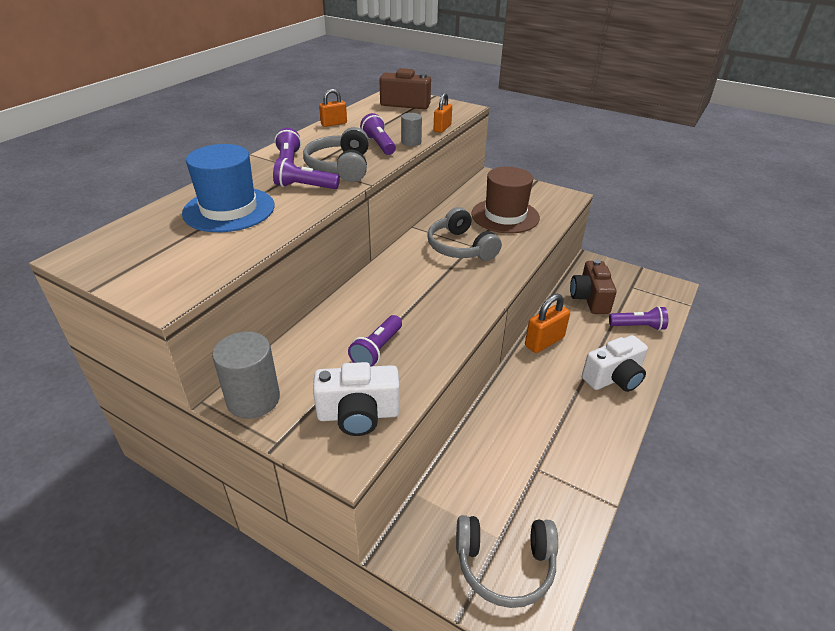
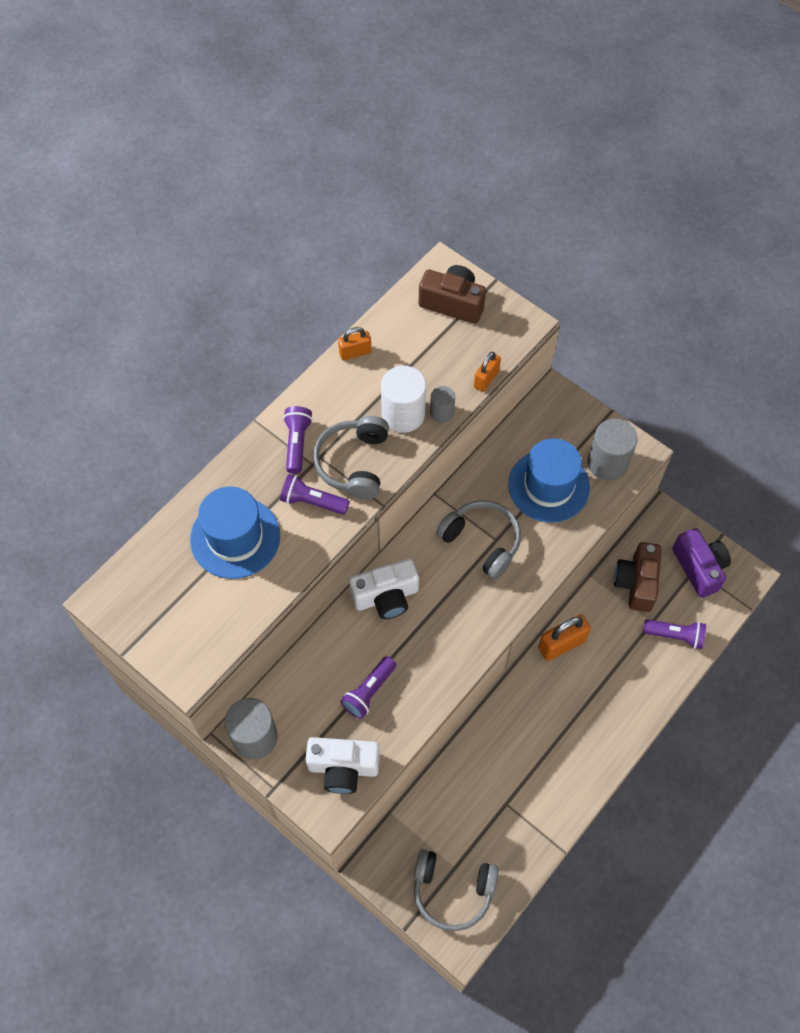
camera: 10 degrees right, 25 degrees up
(379, 145) = (403, 414): purple flashlight -> white cylinder
(460, 247) = (482, 541): grey headphones -> grey headphones turned 150 degrees clockwise
(505, 216) = (548, 486): brown hat -> blue hat
(546, 202) = (607, 463): none -> grey cylinder
(614, 378) = (619, 706): white camera -> white camera (386, 597)
(635, 286) = (699, 568): none -> purple camera

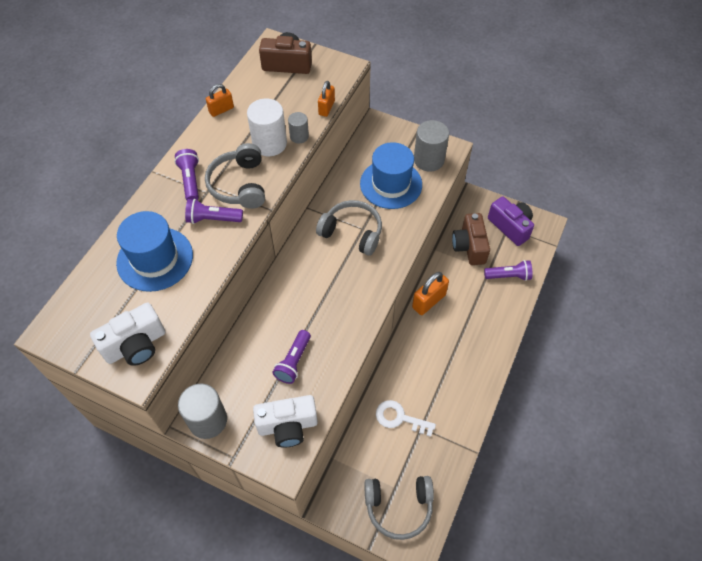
camera: 15 degrees left, 5 degrees down
(386, 597) = (289, 288): white camera -> white camera (136, 345)
(483, 784) = (399, 418): none -> white key

